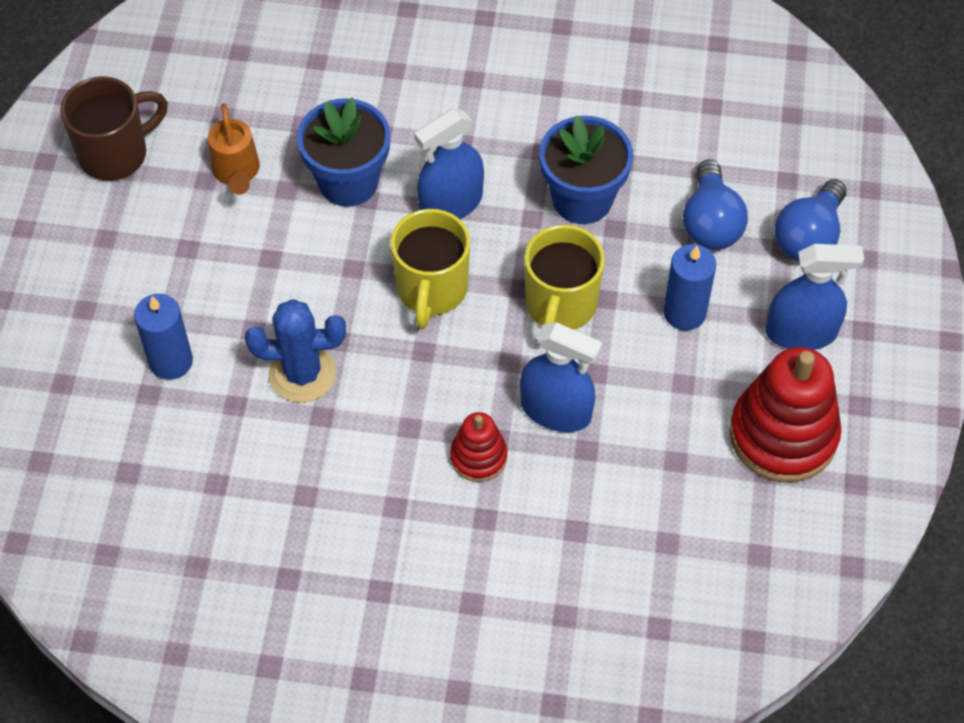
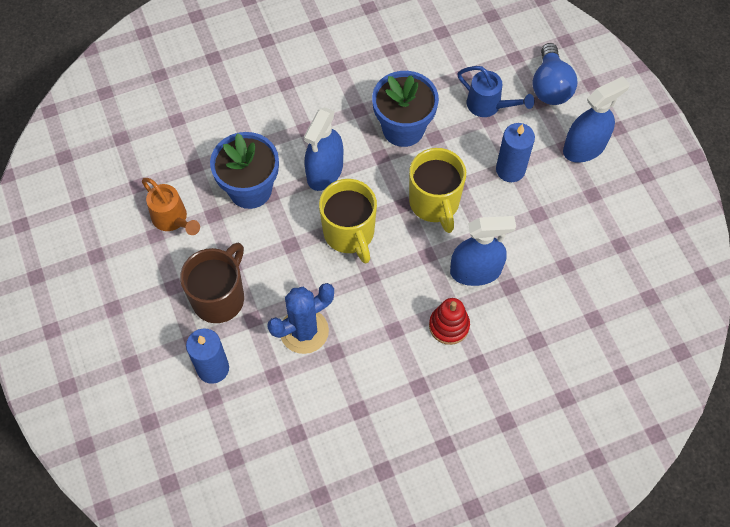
camera: 30 degrees left, 5 degrees up
(116, 153) = (82, 247): brown mug -> brown mug (219, 297)
(710, 223) = (488, 106): blue light bulb -> blue watering can
(783, 435) = (615, 216): red stacking toy -> none

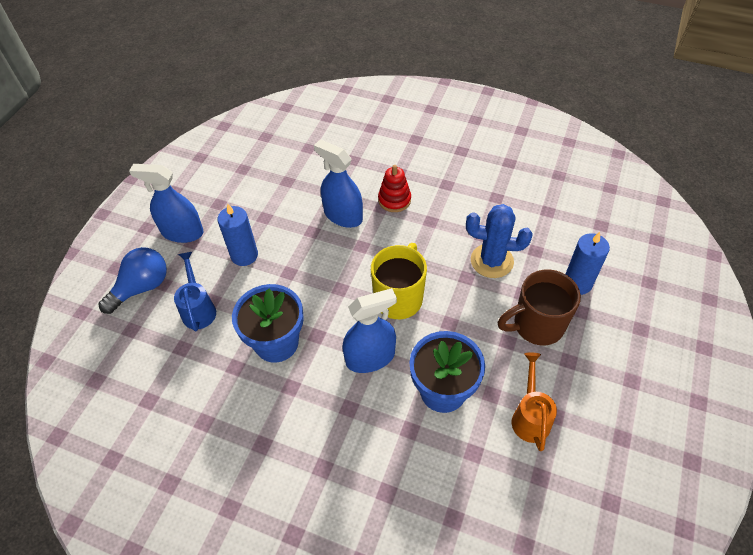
camera: 135 degrees left, 10 degrees down
(434, 203) = (319, 273): yellow mug -> none

